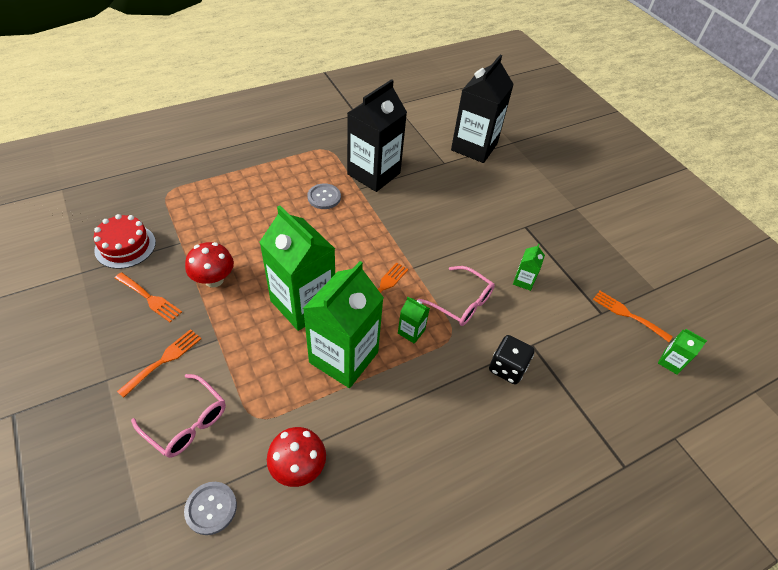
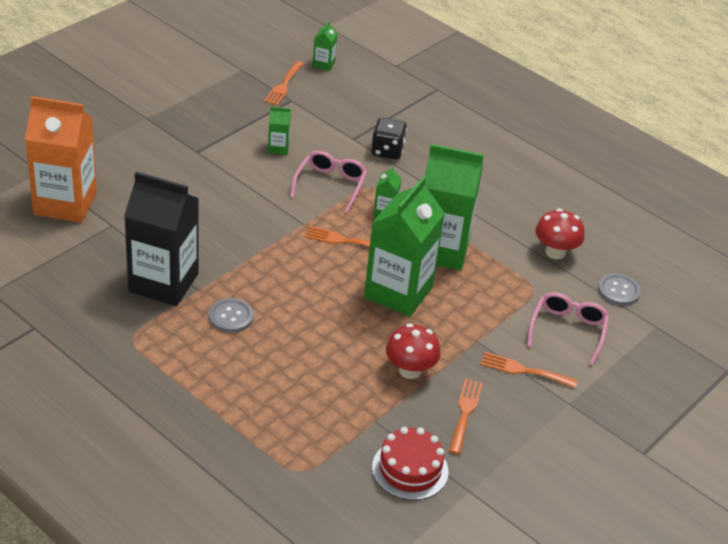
camera: 110 degrees left, 10 degrees down
(474, 147) = (65, 203): black carton -> orange carton

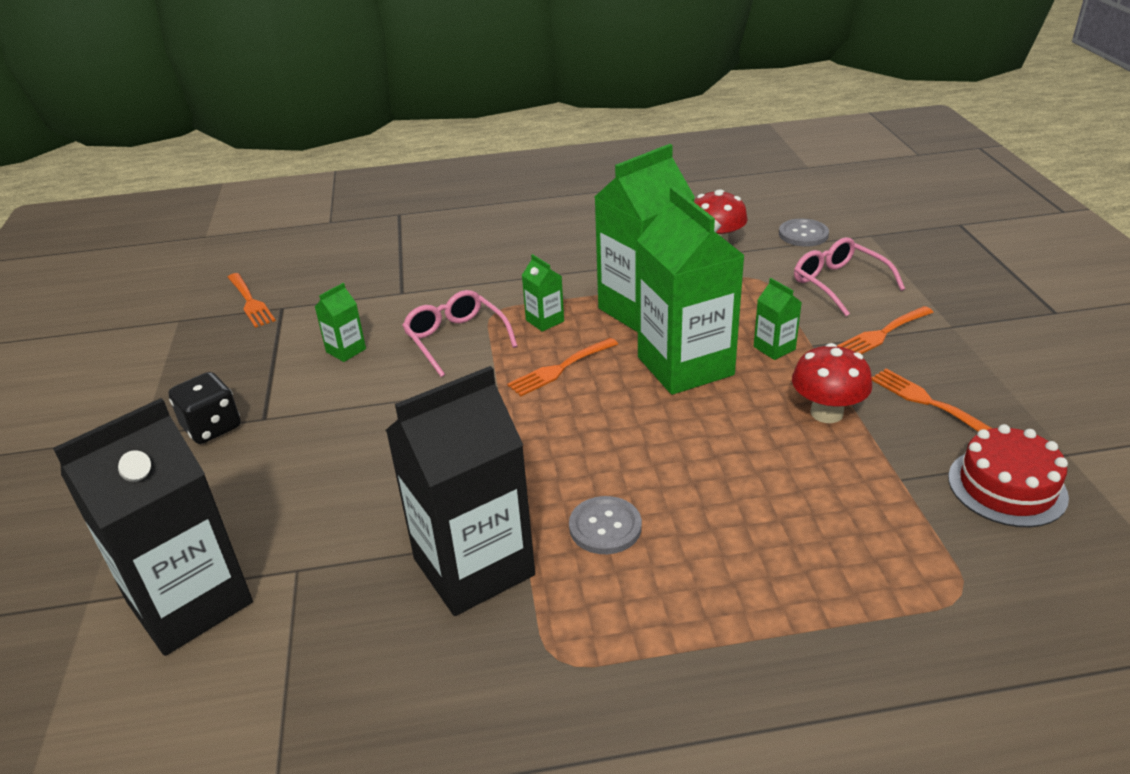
camera: 45 degrees left, 5 degrees down
(65, 203) = (190, 602): orange carton -> black carton
(323, 64) = (259, 262): green carton -> green carton (774, 348)
(387, 151) = (450, 279): black dice -> black dice (212, 427)

